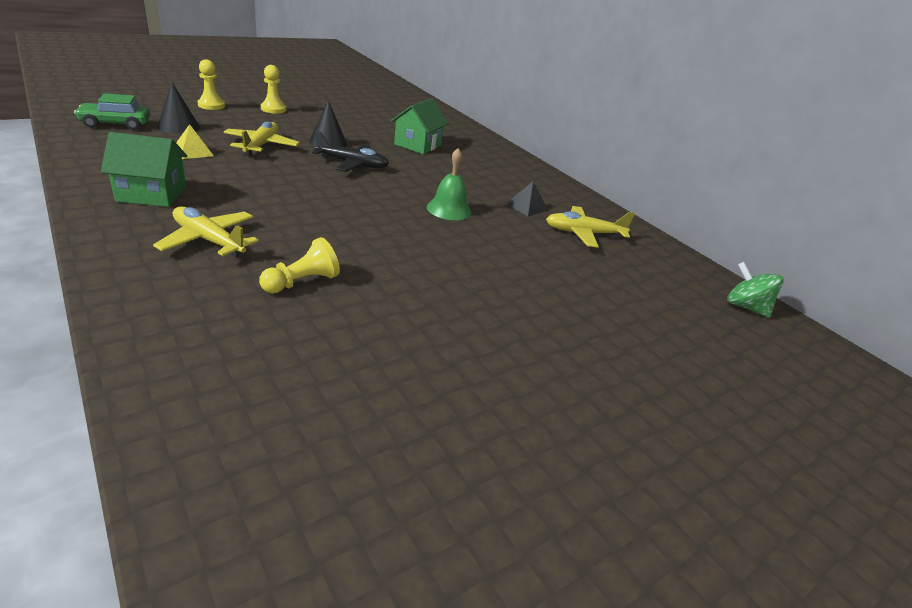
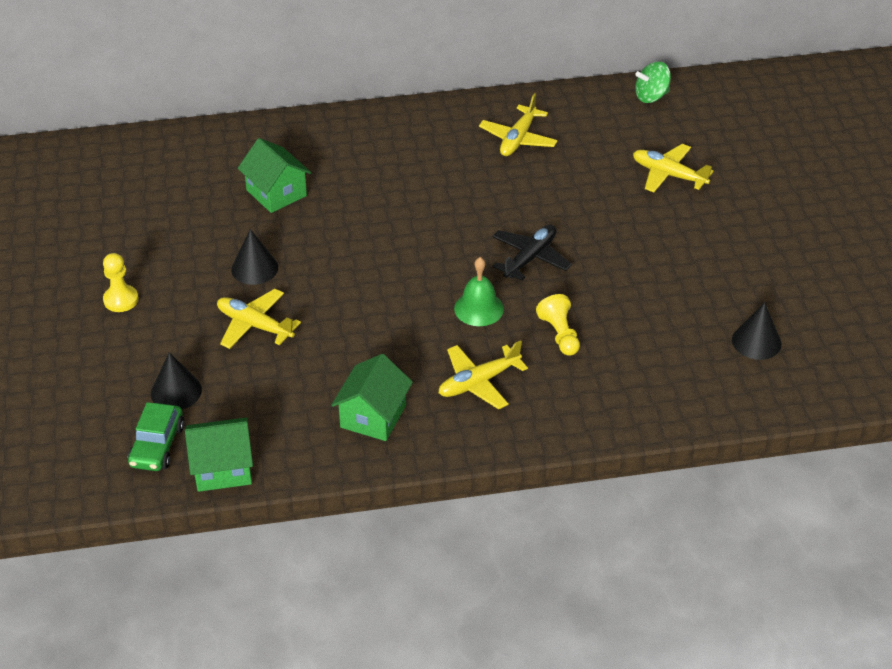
camera: 60 degrees left, 10 degrees up
(85, 144) = (222, 468): none -> green house
(193, 151) = (263, 382): yellow pyramid -> none
(211, 105) = (95, 357): yellow pawn -> none
(352, 164) = (325, 260): black plane -> black plane (530, 258)
(354, 469) = (756, 341): none -> black cone
(449, 209) = (450, 214): green bell -> green bell (479, 308)
(526, 206) = (456, 157): black pyramid -> none
(633, 334) = (668, 175): none -> yellow plane

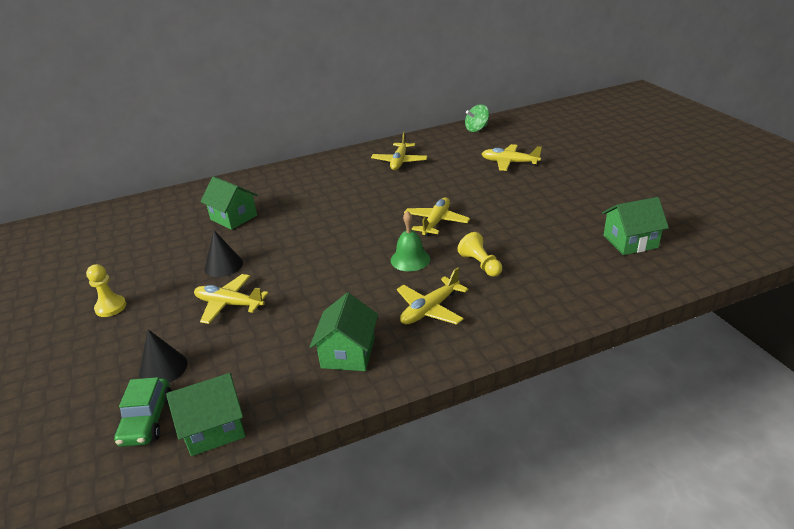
camera: 10 degrees left, 10 degrees down
(530, 258) = (436, 222): black plane -> yellow plane
(756, 341) = (630, 241): black cone -> green house

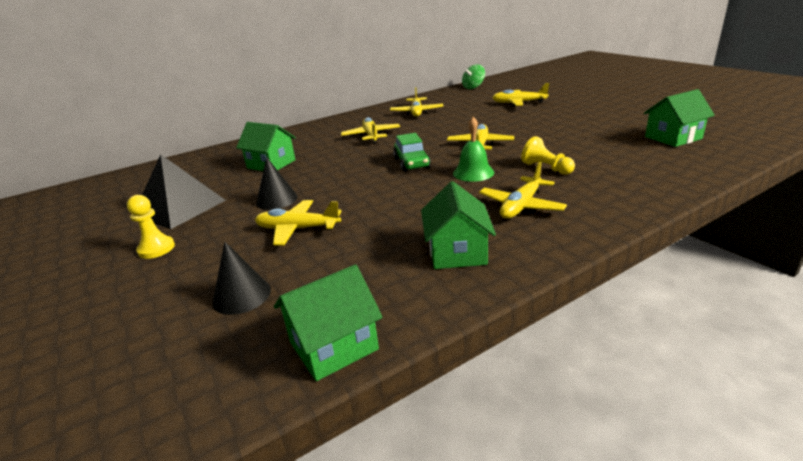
camera: 10 degrees left, 5 degrees down
(140, 261) = (179, 207): none -> black pyramid
(147, 420) = (240, 351): green car -> green car (412, 163)
(340, 191) = (371, 136): none -> yellow plane

